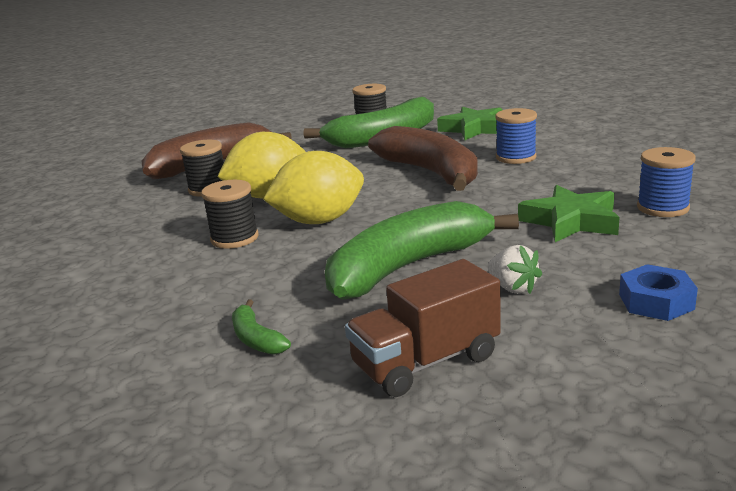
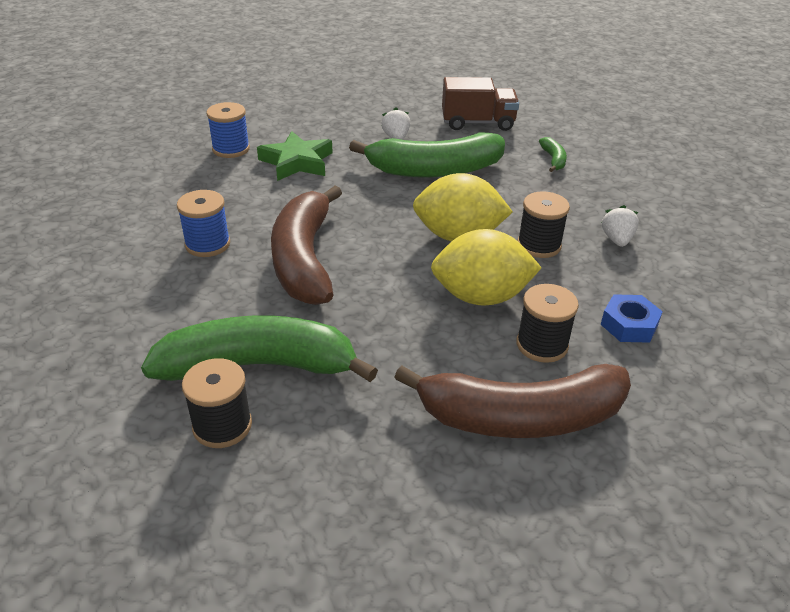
camera: 155 degrees left, 15 degrees up
(149, 268) = (617, 240): none -> white strawberry
(474, 129) = (145, 324): green star -> none
(656, 301) = (345, 110): blue nut -> blue nut (629, 325)

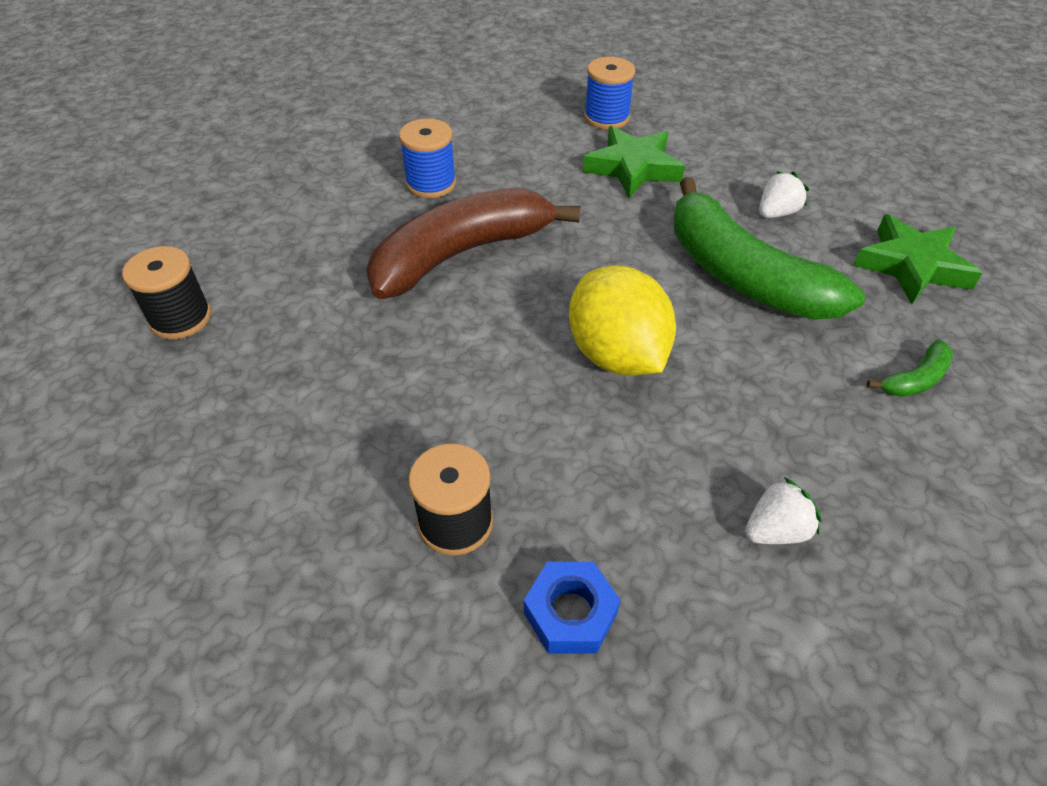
camera: 60 degrees right, 10 degrees up
(259, 365) = (274, 302): green banana -> none
(477, 123) = (911, 265): brown truck -> green star
(481, 297) = (509, 425): yellow lemon -> none
(520, 417) = (306, 549): brown banana -> none
(539, 245) = (672, 442): black spool -> none

